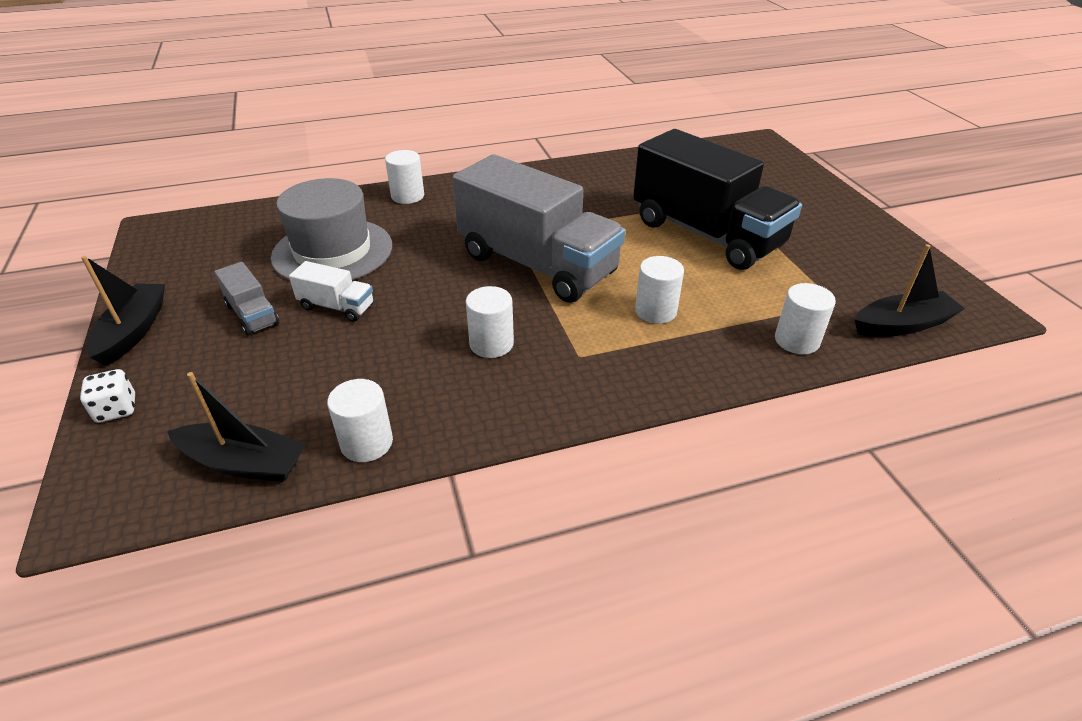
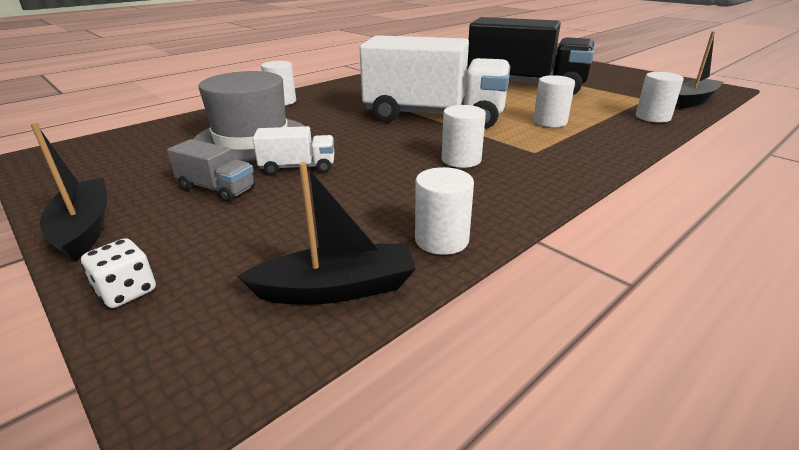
camera: 25 degrees left, 10 degrees down
(537, 264) = (434, 116): grey truck -> white truck

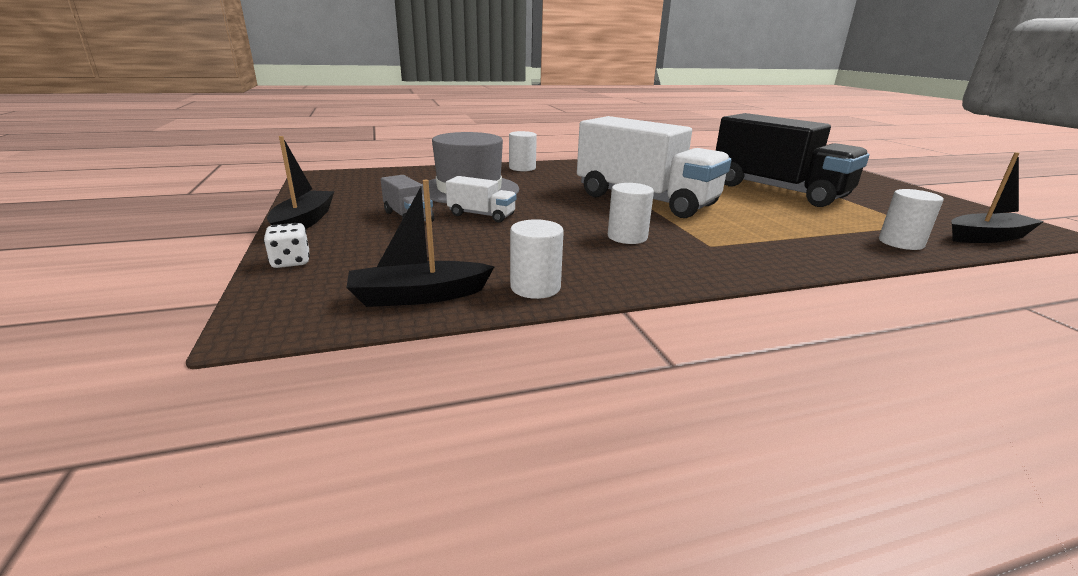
camera: 25 degrees right, 5 degrees down
(337, 289) = (418, 296): black boat -> black boat turned 150 degrees clockwise
(550, 122) = (763, 225): white cylinder -> none

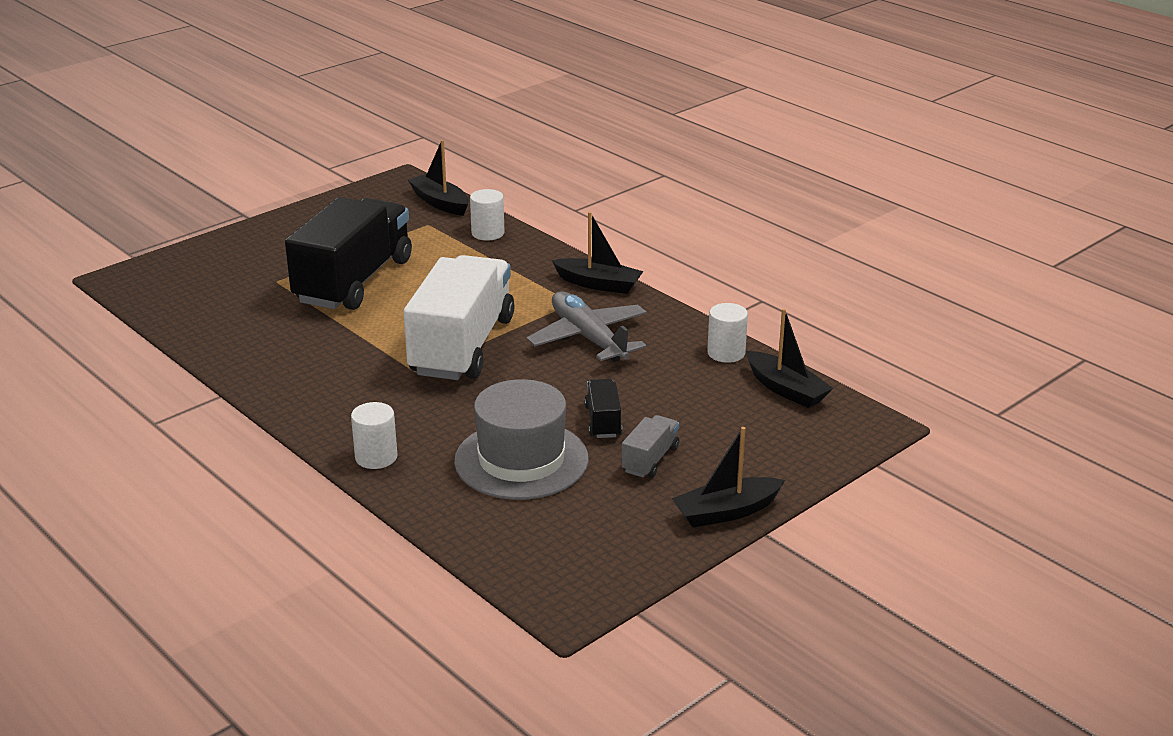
camera: 115 degrees left, 5 degrees up
(291, 262) = (803, 466): white dice -> none
(481, 215) = (603, 421): white truck -> black truck
(627, 237) = (588, 338): white cylinder -> grey plane
(753, 265) = (599, 284): none -> black boat

